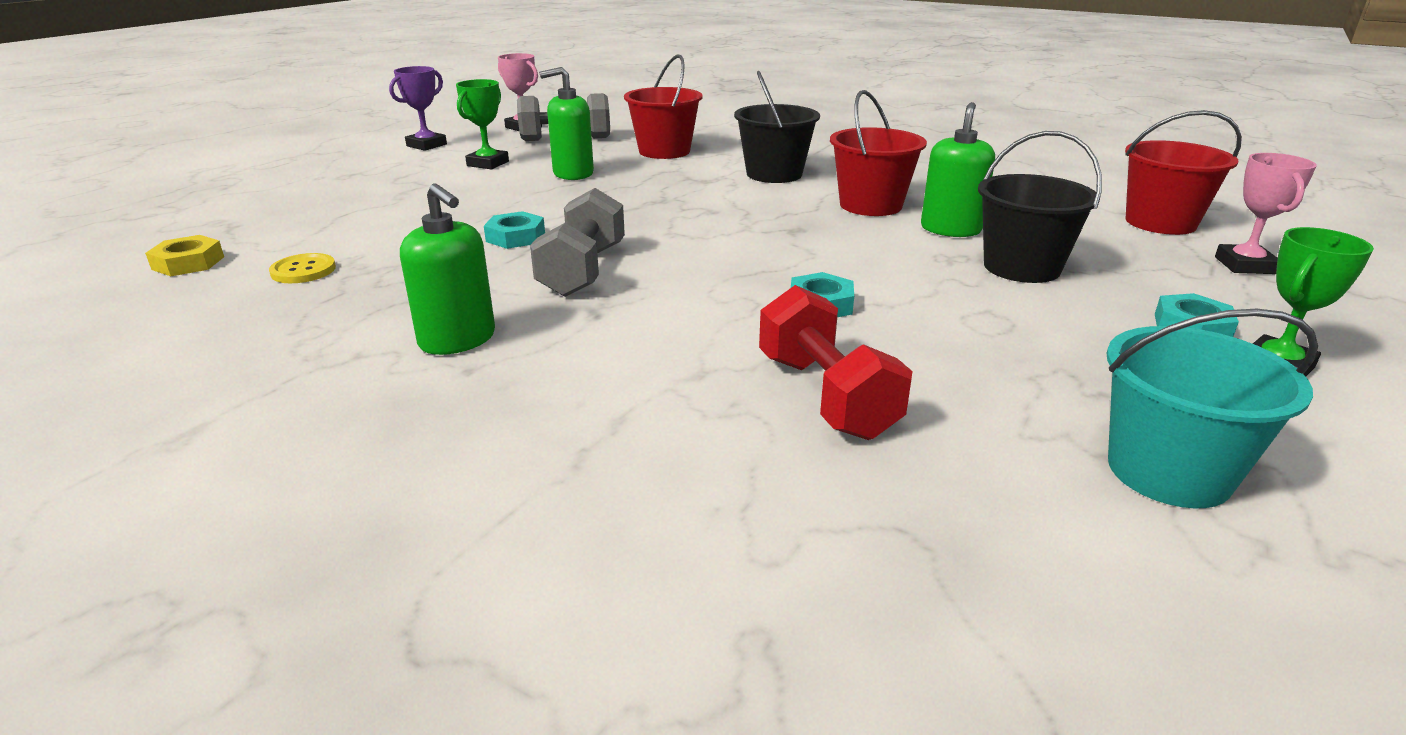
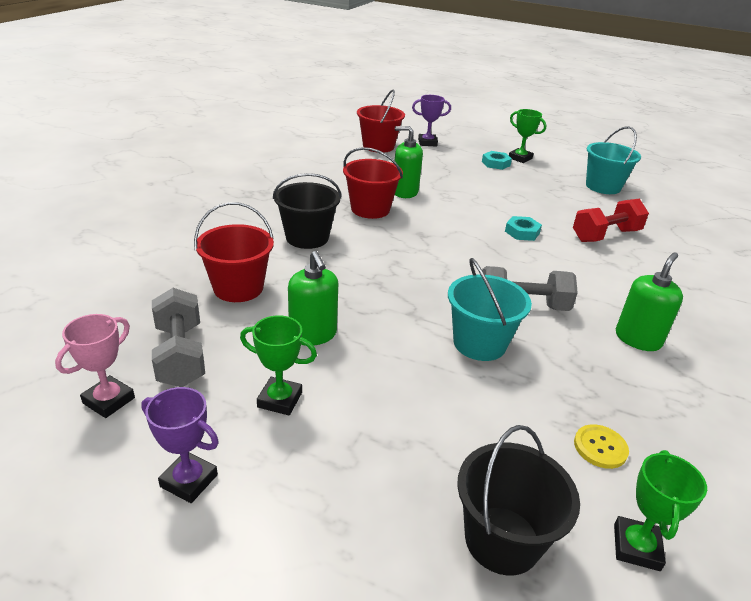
camera: 100 degrees left, 5 degrees up
(188, 263) = (636, 547): yellow nut -> green trophy
(515, 237) = (479, 343): turquoise nut -> turquoise bucket
(1021, 267) = (451, 183): black bucket -> black bucket (502, 540)
(1244, 265) = (427, 143): pink trophy -> purple trophy

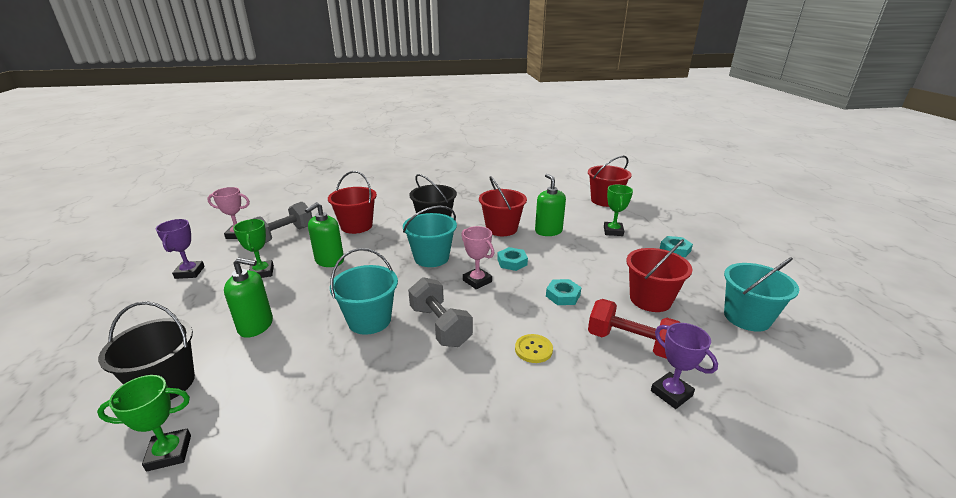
camera: 60 degrees right, 5 degrees down
(386, 266) = (431, 258): none -> turquoise bucket
(427, 143) = (651, 213): purple trophy -> purple trophy (671, 393)
(443, 230) = (512, 262): none -> turquoise nut
(460, 259) = (477, 281): none -> pink trophy
(520, 158) = (713, 257): green trophy -> green trophy (613, 231)
(556, 204) = (650, 299): none -> red bucket
(600, 447) = (275, 410): yellow button -> yellow button (533, 349)
(638, 339) = (450, 403): green soap dispenser -> green soap dispenser (256, 325)

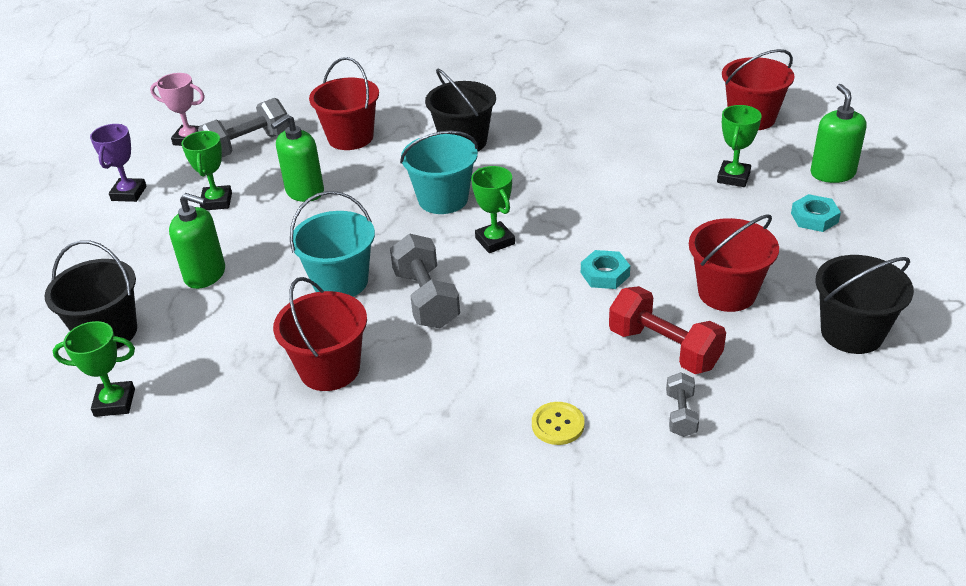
camera: 15 degrees right, 10 degrees up
(477, 281) = (495, 241): pink trophy -> green trophy
(501, 228) = (561, 159): red bucket -> red bucket (330, 369)
(512, 262) = (554, 216): turquoise nut -> none
(533, 349) = (533, 342): yellow button -> yellow button (558, 424)
(548, 231) = (631, 169): green soap dispenser -> green soap dispenser (832, 173)
(671, 393) = (681, 414): purple trophy -> grey dumbbell
(747, 317) = (851, 333): turquoise bucket -> black bucket

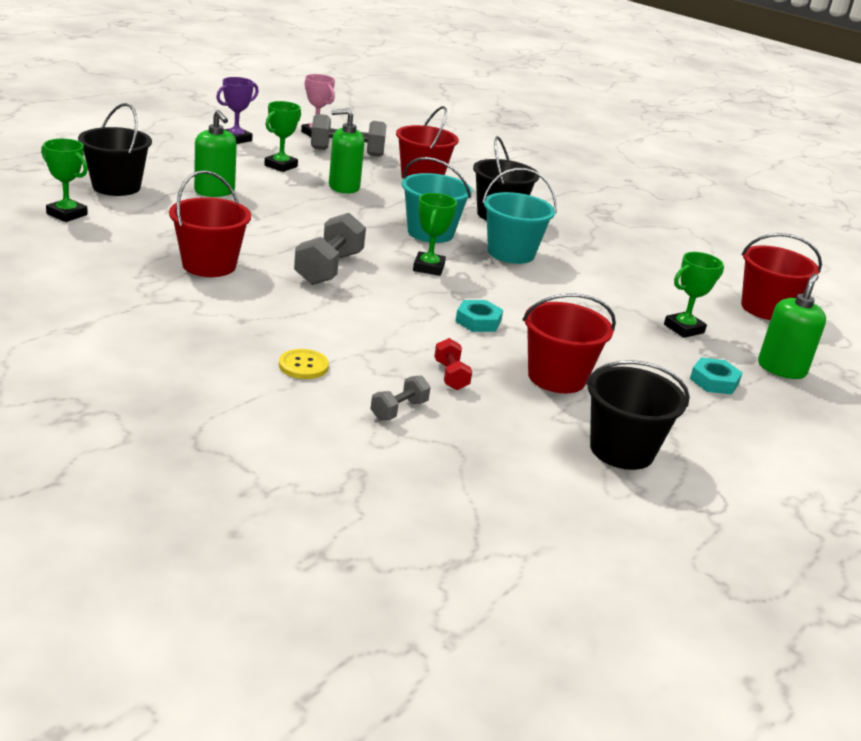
camera: 30 degrees right, 10 degrees down
(340, 282) = (289, 234): turquoise bucket -> turquoise bucket (511, 253)
(664, 348) = (451, 376): red dumbbell -> red dumbbell, size x0.54

